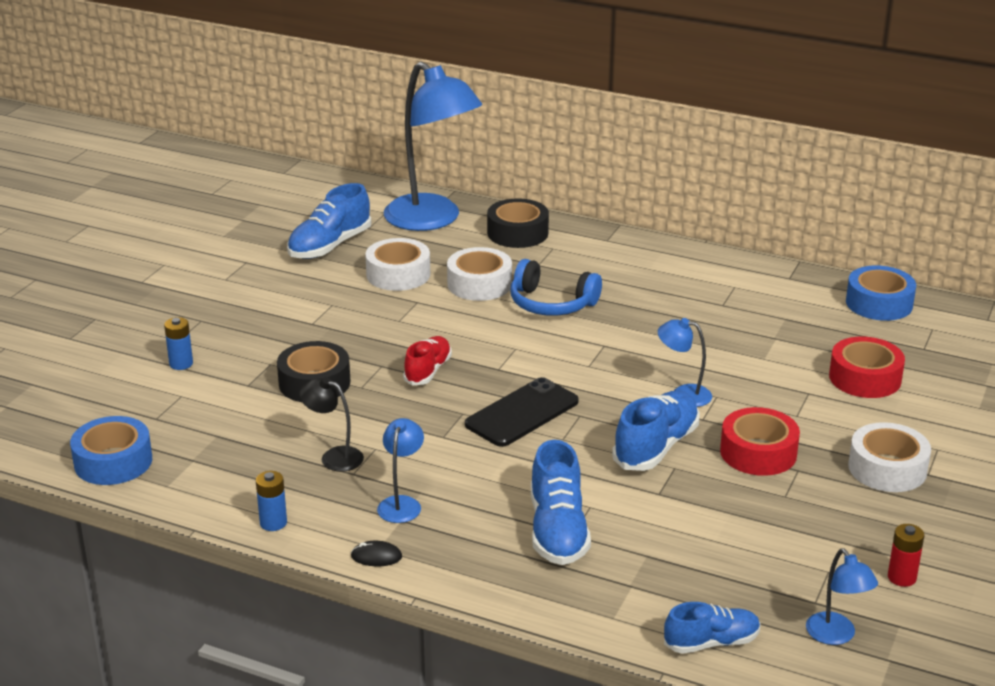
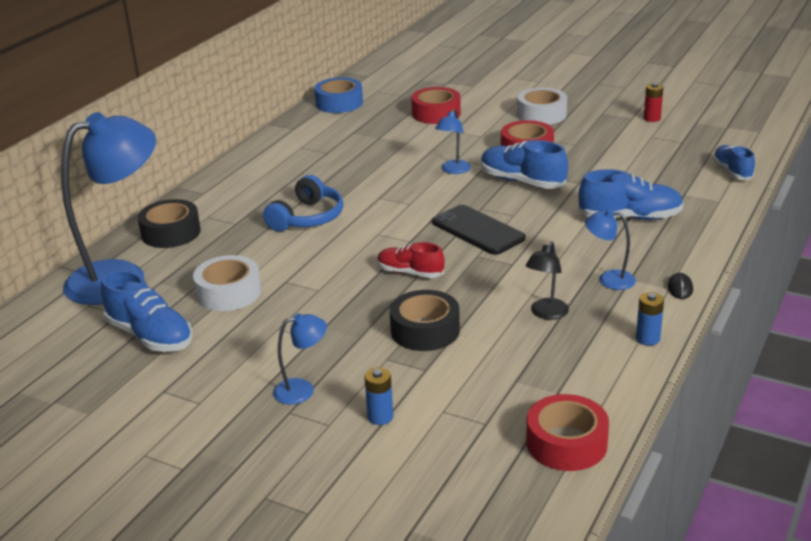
camera: 85 degrees left, 0 degrees up
(113, 461) = (566, 443): blue tape -> red tape
(479, 284) = (262, 250): white tape -> none
(836, 636) = (712, 138): blue lamp -> blue lamp (302, 390)

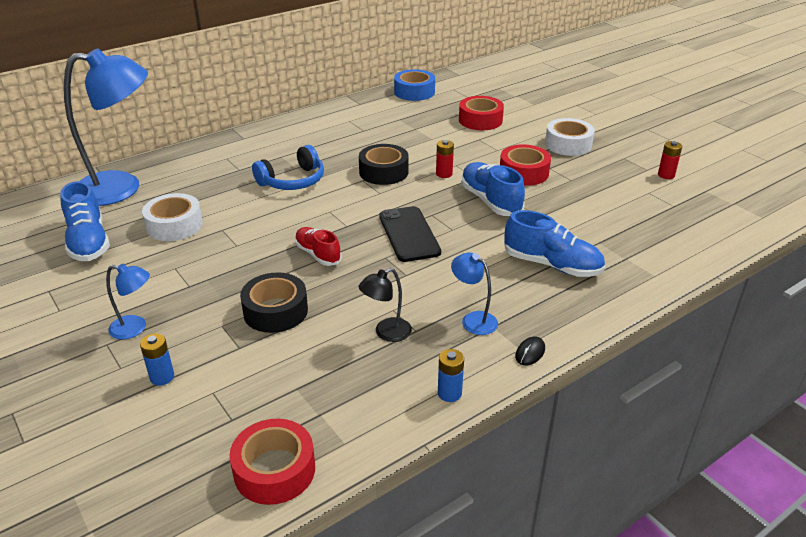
camera: 25 degrees right, 5 degrees up
(171, 233) = (189, 163): black tape -> black tape (383, 172)
(453, 170) = (444, 174): blue lamp -> red battery
(732, 171) = (696, 250): blue shoe -> none

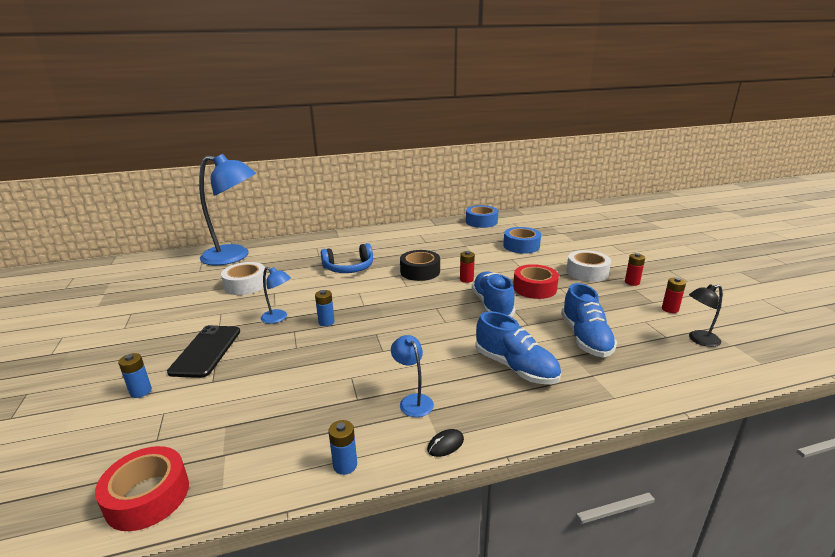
camera: 20 degrees right, 10 degrees down
(88, 242) = (184, 286): blue shoe -> blue shoe (585, 338)
(135, 328) = (157, 350): blue lamp -> blue lamp (278, 318)
(275, 311) = (261, 359): black tape -> none
(318, 254) = (326, 322): red shoe -> blue battery
(386, 333) = (331, 396): black lamp -> black lamp (699, 340)
(409, 234) = (407, 319): black phone -> black phone (206, 351)
(480, 120) = (521, 246): red tape -> blue tape
(618, 150) = (632, 282): none -> red battery

